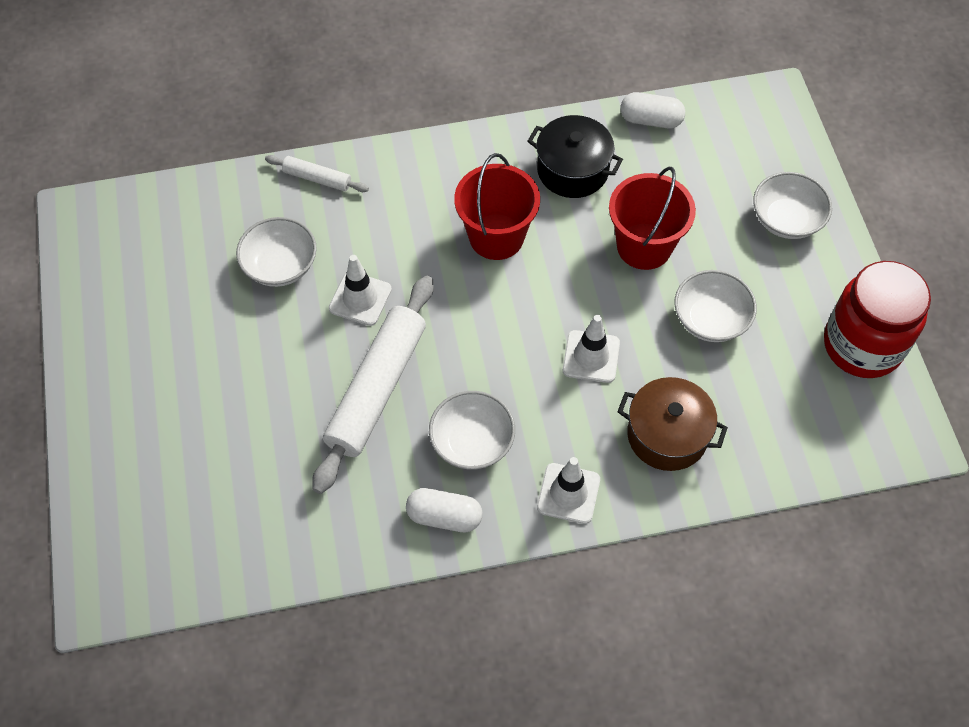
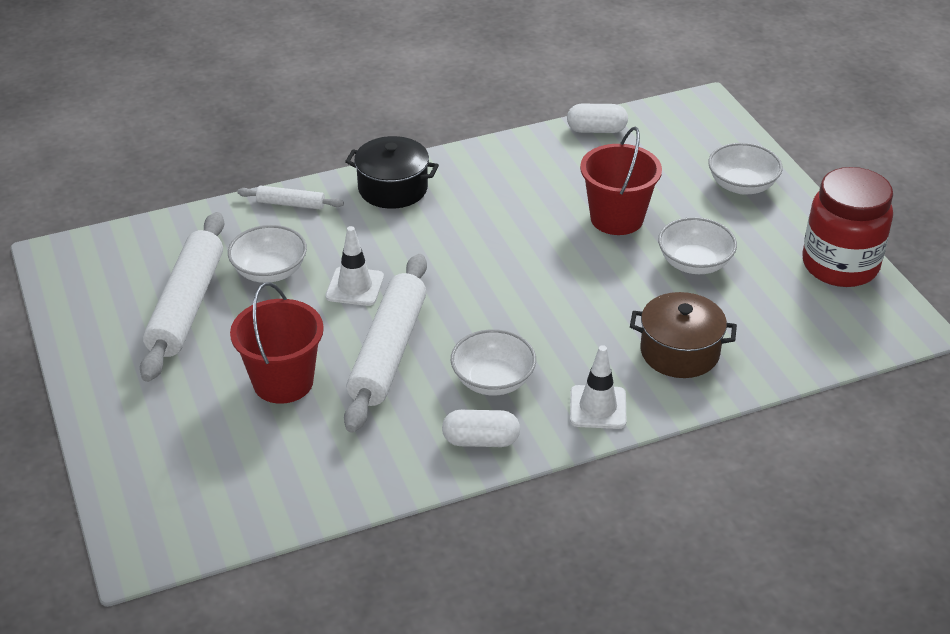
camera: 10 degrees left, 20 degrees down
(192, 299) = (187, 306): none -> white rolling pin
(496, 237) = (475, 227): red bucket -> red bucket (283, 382)
(572, 170) = (534, 172): black pot -> black pot (393, 188)
(591, 356) = (590, 303): white traffic cone -> none

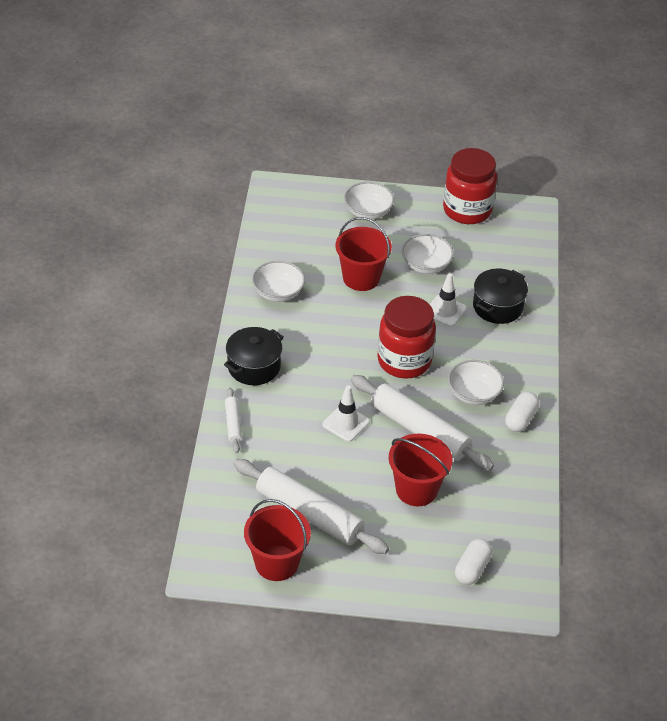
camera: 65 degrees left, 5 degrees up
(96, 306) = (276, 563): none -> red bucket
(269, 271) = (300, 459): white bowl -> white bowl (278, 292)
(291, 204) = (233, 424): white rolling pin -> white rolling pin turned 45 degrees counterclockwise
(501, 300) = (404, 361): none -> red jar
(596, 130) = (263, 246): white capsule -> white capsule (472, 569)
(598, 407) = (522, 359): white traffic cone -> white traffic cone (445, 311)
(679, 352) = (497, 306): brown pot -> black pot

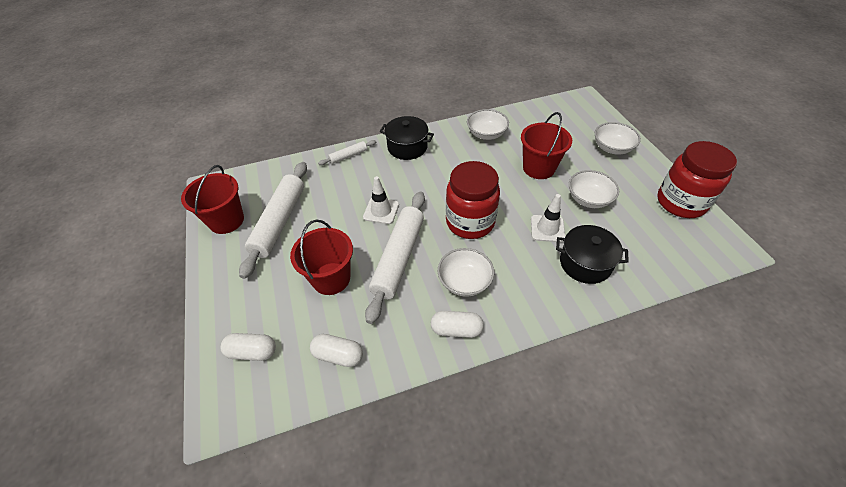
camera: 70 degrees right, 5 degrees up
(506, 507) = (338, 355): none -> white capsule

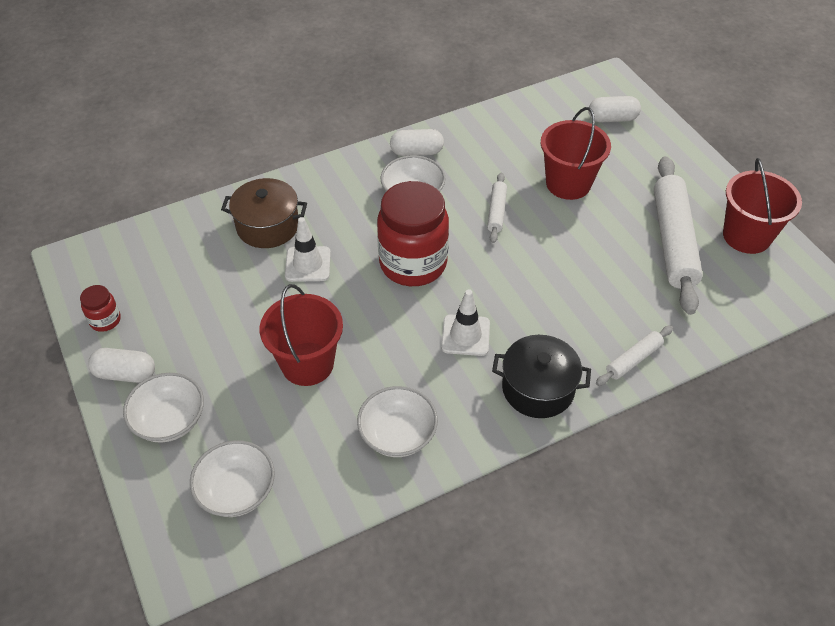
camera: 170 degrees right, 0 degrees up
(338, 355) = (528, 123): white capsule -> white capsule (125, 374)
(381, 211) = (540, 268): white traffic cone -> white traffic cone (465, 335)
(399, 258) = (496, 212): white rolling pin -> white rolling pin, size x0.48
(585, 263) = (268, 226): black pot -> brown pot
(588, 199) = (240, 314): white bowl -> white bowl (237, 491)
(680, 202) = (105, 320): red jar -> red jar, size x0.44

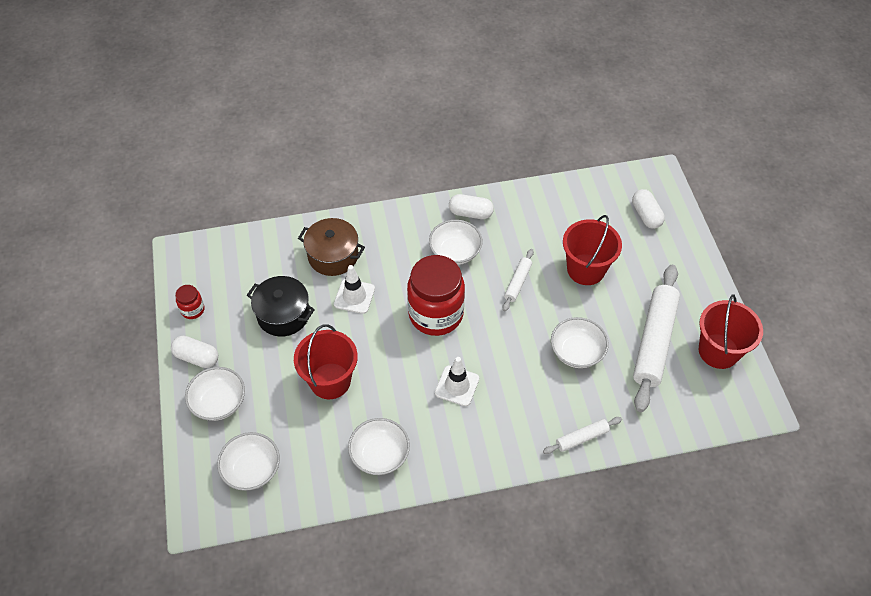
camera: 15 degrees right, 5 degrees up
(538, 388) = (498, 443): black pot -> black pot (283, 315)
(591, 269) = (576, 352): none -> white bowl
(612, 118) = (646, 215): white capsule -> white capsule turned 60 degrees clockwise

